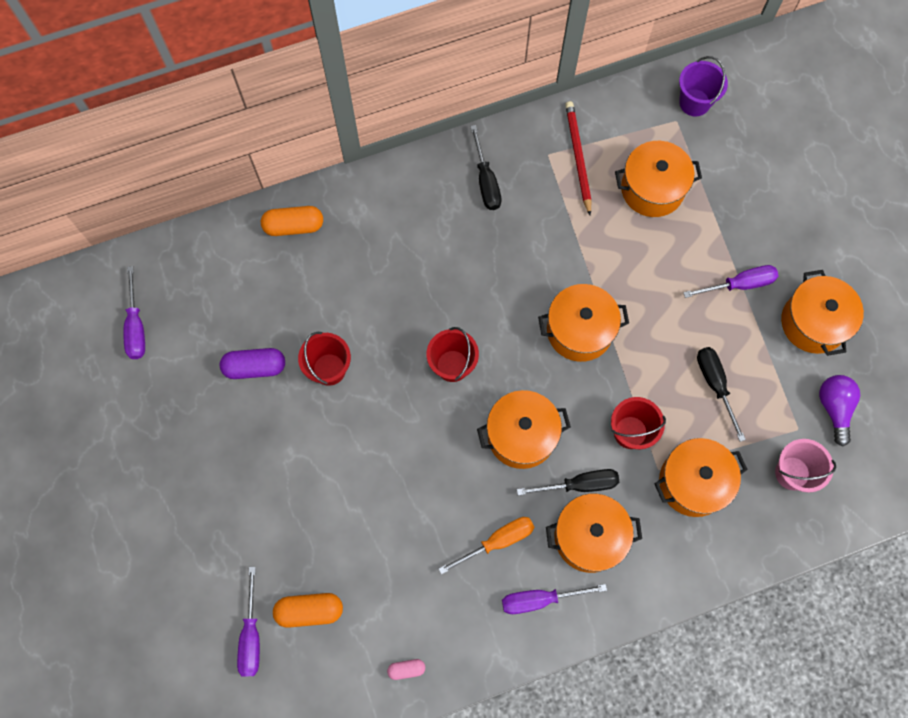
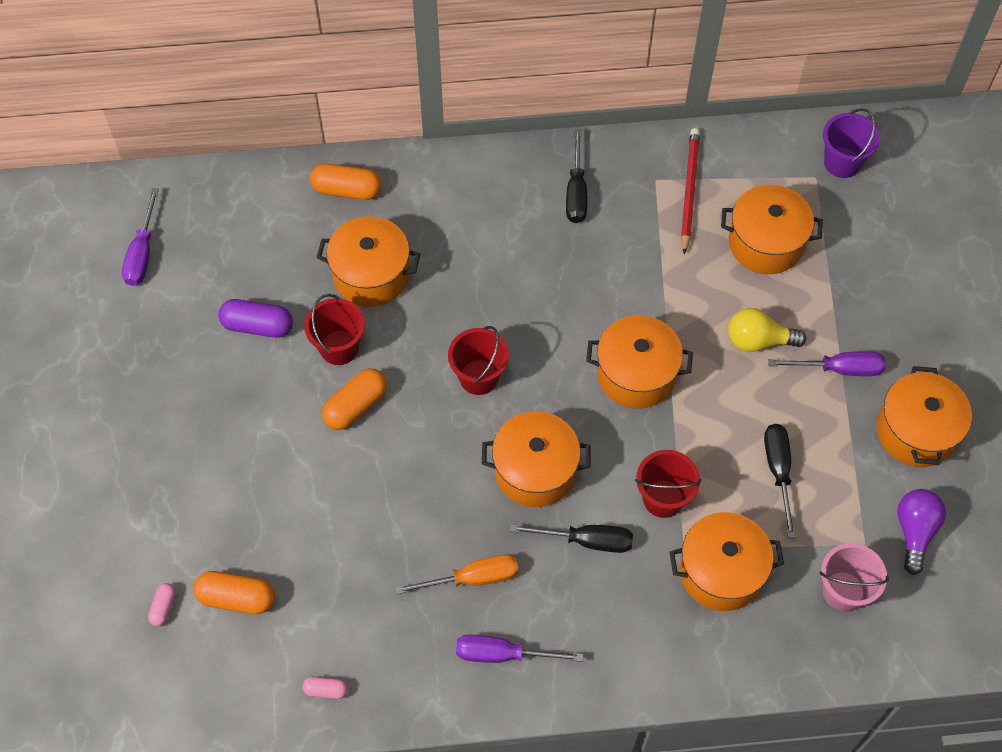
camera: 15 degrees right, 10 degrees down
(251, 635) = (163, 607): purple screwdriver -> pink capsule
(358, 417) = (355, 406): none -> orange capsule
(589, 537) = (580, 601): orange pot -> orange pot (371, 275)
(669, 276) = (758, 340): none -> yellow light bulb

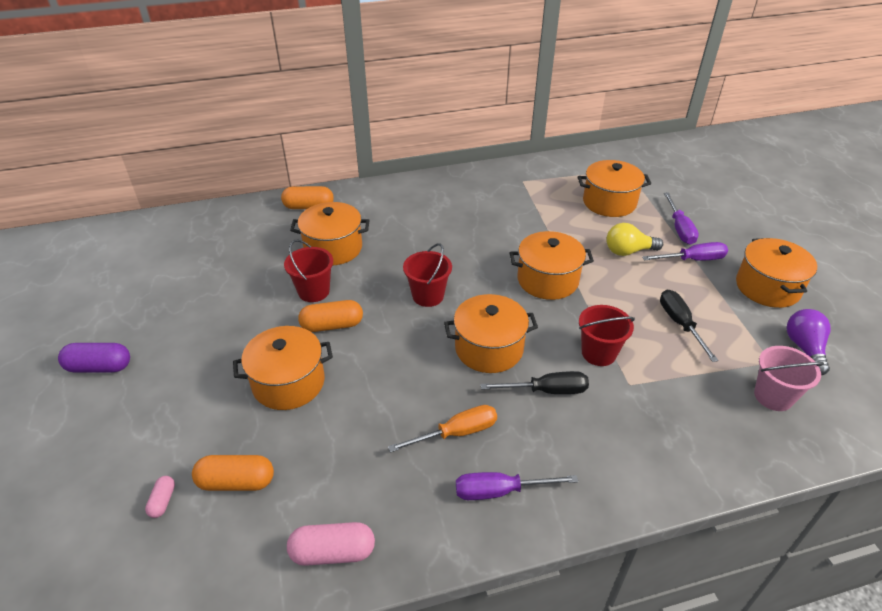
camera: 10 degrees left, 20 degrees down
(142, 253) = (154, 255): purple screwdriver -> purple screwdriver (679, 229)
(257, 326) = (247, 286): purple capsule -> purple capsule (99, 367)
(326, 690) = (333, 552): pink capsule -> pink capsule, size x1.84
(355, 406) = (332, 325): orange capsule -> orange capsule turned 45 degrees clockwise
(576, 192) = (471, 192): black screwdriver -> none
(689, 190) = (547, 183): red pencil -> none
(721, 572) = (667, 397): orange pot -> orange pot (288, 383)
(842, 162) = (639, 161): purple bucket -> none

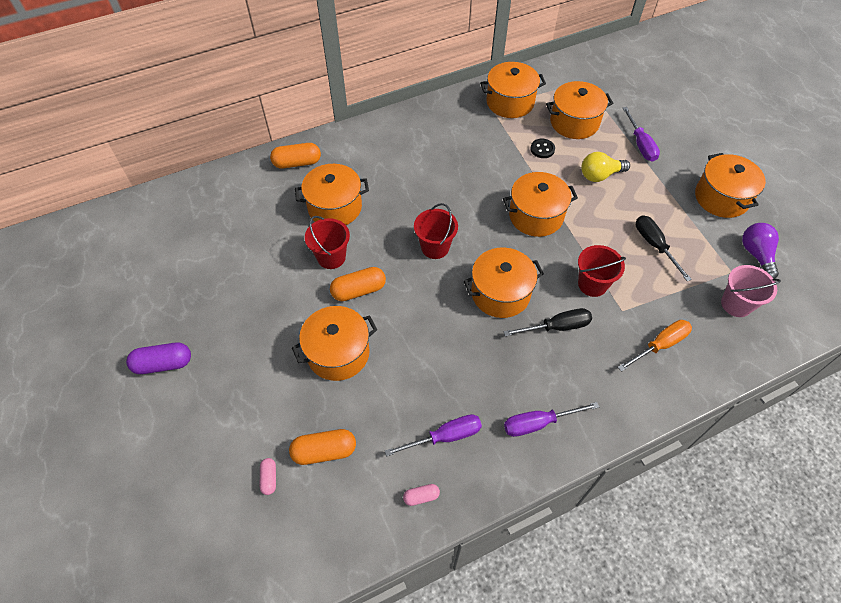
camera: 10 degrees left, 15 degrees up
(333, 552) = (421, 496): pink capsule -> pink capsule, size x0.54
(456, 433) = (492, 378): orange screwdriver -> orange screwdriver (660, 345)
(543, 179) = (510, 102): none -> orange pot
(569, 222) = (542, 149): none -> black button
(692, 260) = (656, 177): purple screwdriver -> purple screwdriver (445, 437)

